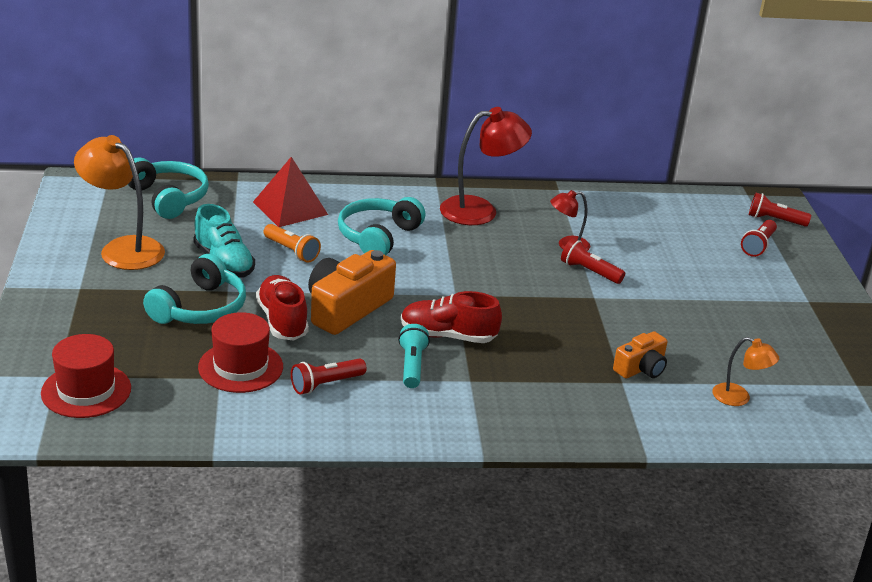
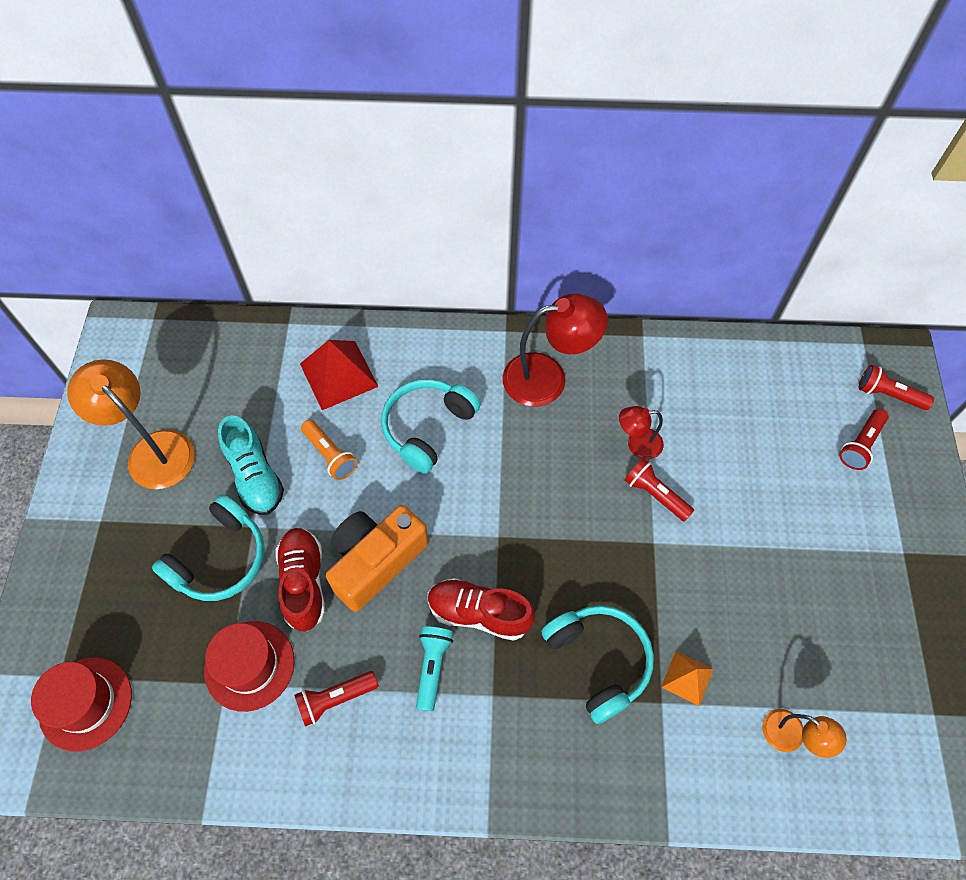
camera: 10 degrees right, 30 degrees up
(168, 198) = (211, 357): turquoise headphones -> turquoise headphones (599, 661)
(641, 368) = (687, 678): orange camera -> orange pyramid

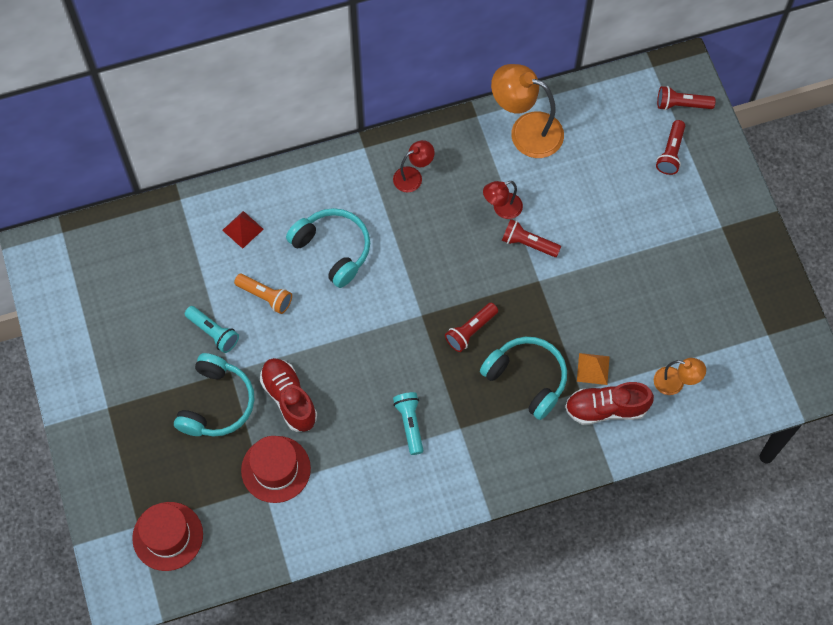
camera: 20 degrees left, 5 degrees up
(152, 450) = (120, 340): orange lamp -> orange lamp (526, 131)
(255, 476) = (213, 333): turquoise shoe -> turquoise flashlight
(335, 699) = (349, 469): red flashlight -> red flashlight (470, 331)
(338, 375) = (242, 229): red pyramid -> red pyramid, size x0.57
(376, 561) = (336, 364): orange camera -> none
(427, 428) = (333, 249): turquoise headphones -> turquoise headphones turned 120 degrees clockwise
(479, 613) = (429, 375): red shoe -> red shoe (606, 409)
(548, 377) = (413, 176): red lamp -> red lamp, size x0.54

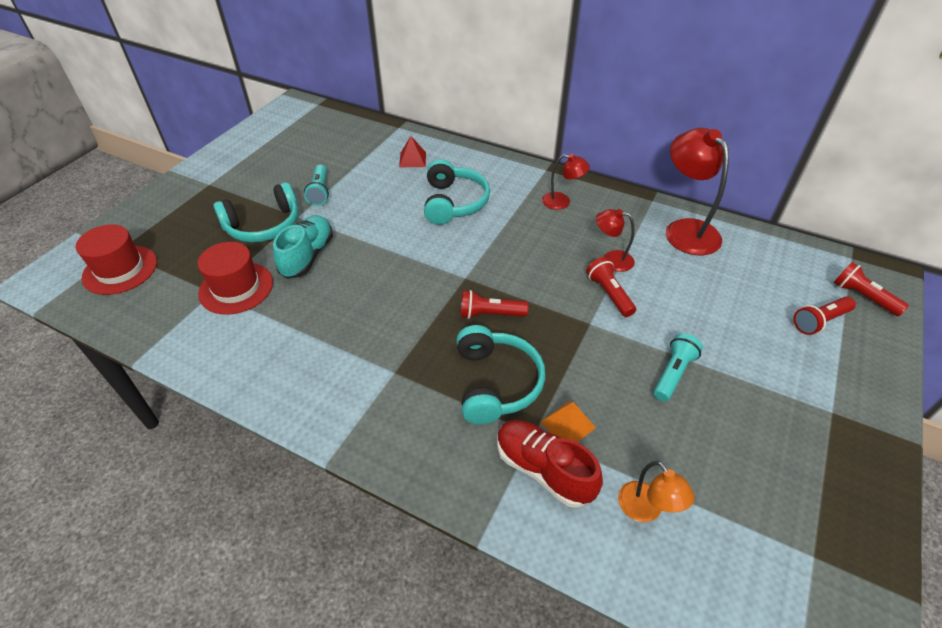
camera: 45 degrees right, 20 degrees down
(265, 296) = (376, 196): orange flashlight -> none
(289, 398) = (307, 256): red shoe -> turquoise shoe
(410, 424) = (361, 337): turquoise flashlight -> turquoise flashlight (673, 373)
(526, 131) = (685, 230): orange lamp -> red lamp

